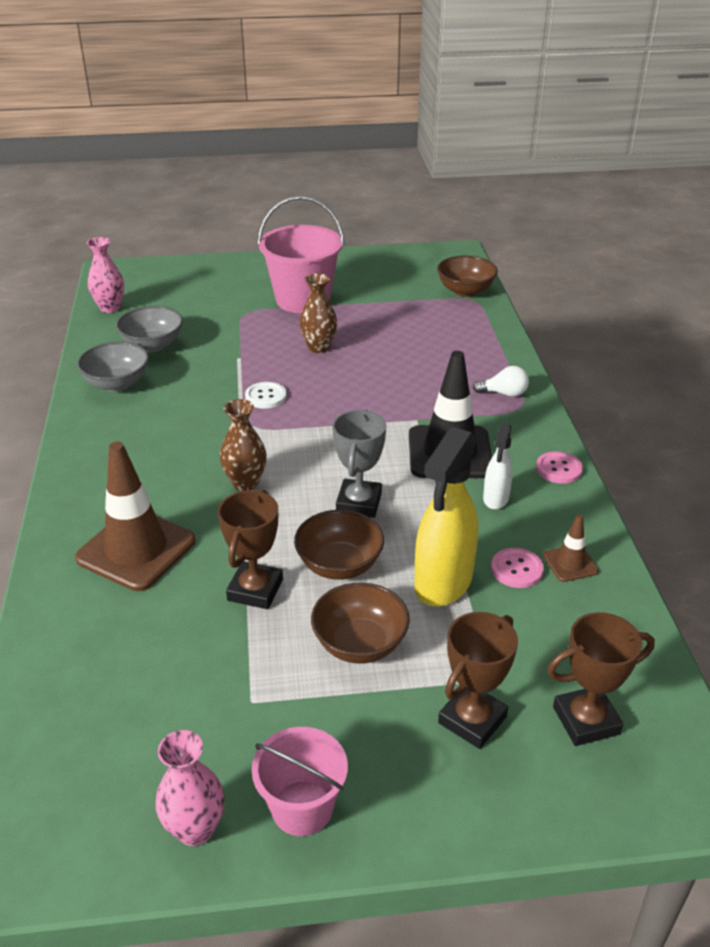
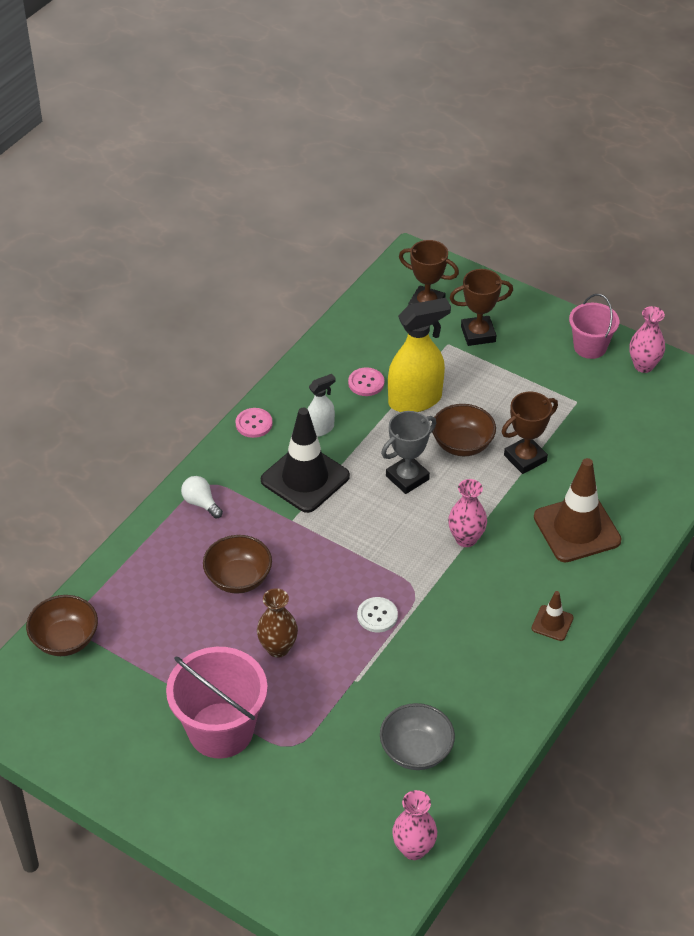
camera: 140 degrees left, 10 degrees up
(117, 383) = (484, 713): grey bowl -> none
(245, 483) = (466, 539): brown vase -> pink vase
(360, 644) = (495, 396): brown bowl -> brown bowl (238, 578)
(570, 563) = (333, 368): brown traffic cone -> brown traffic cone (552, 623)

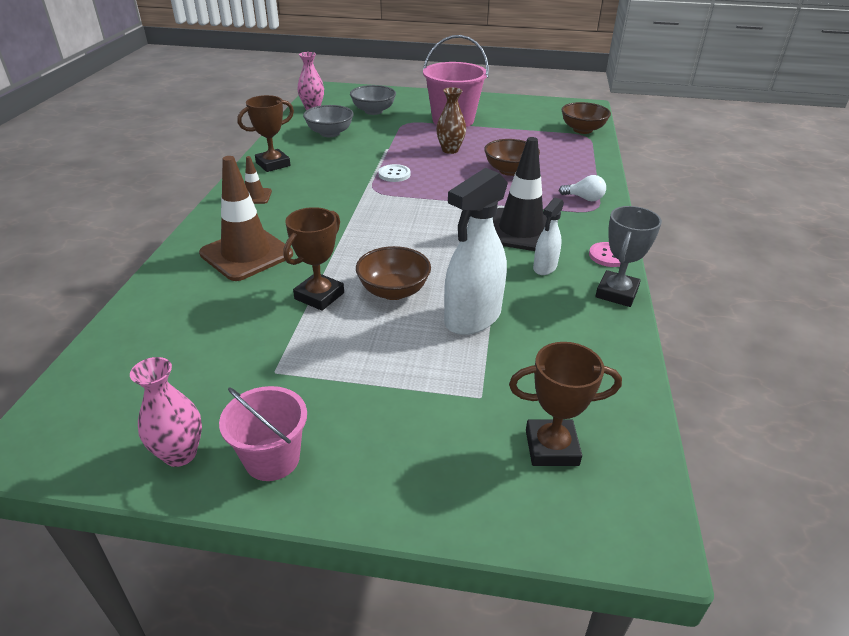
camera: 155 degrees right, 10 degrees down
(322, 804) = (373, 111): none -> grey bowl
(366, 383) = (540, 320): pink button -> none
(407, 478) = (430, 252): grey trophy -> grey trophy (616, 293)
(415, 400) = (472, 318): yellow spray bottle -> white spray bottle
(466, 539) = (350, 225): pink vase -> none
(478, 334) = (449, 424): brown trophy -> brown trophy (273, 164)

